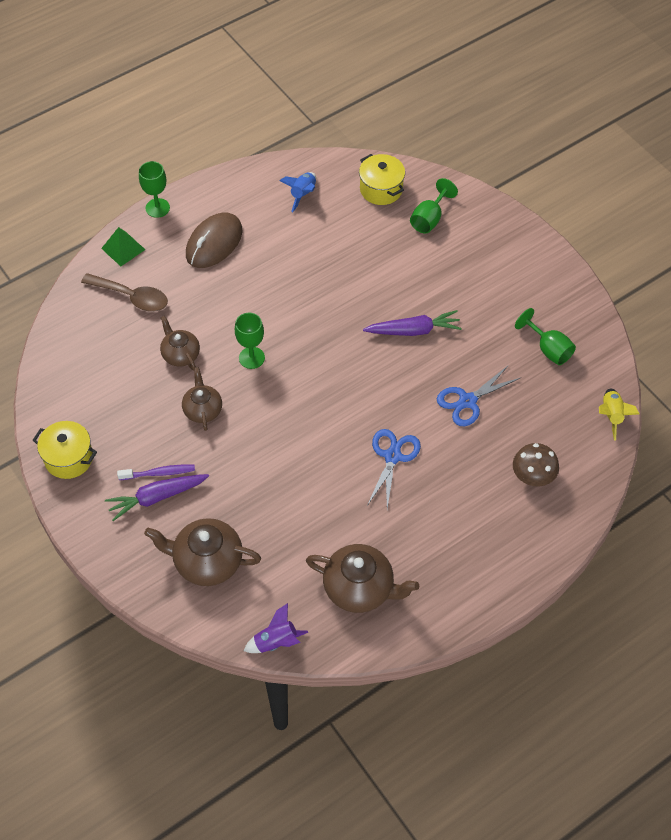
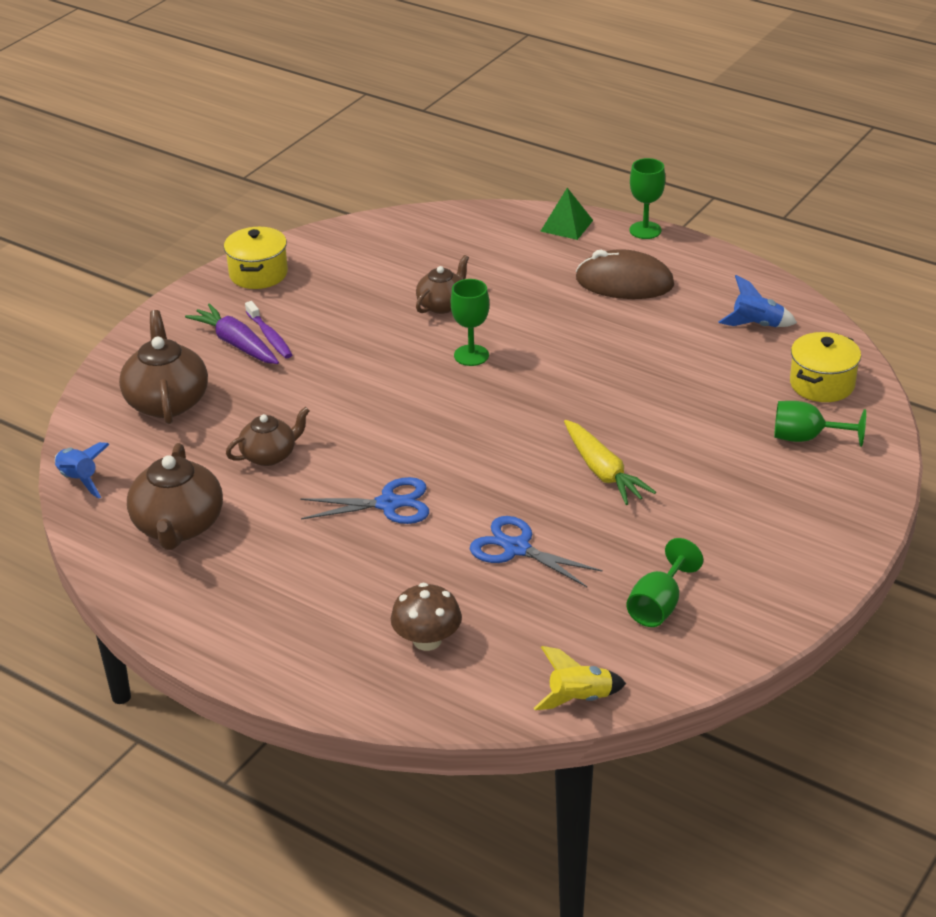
camera: 70 degrees right, 20 degrees down
(131, 297) = (502, 250): brown spoon -> none
(203, 410) = (374, 341): brown teapot -> brown teapot (269, 455)
(276, 642) = (79, 480): purple rocket -> blue rocket
(413, 330) = (603, 472): purple carrot -> yellow carrot

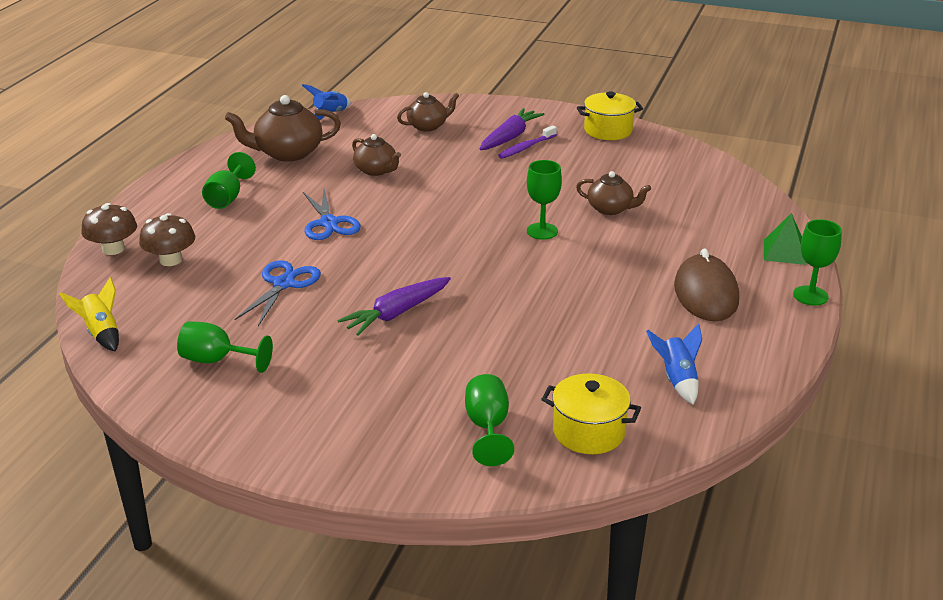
camera: 75 degrees right, 5 degrees down
(167, 401) = (428, 126): brown teapot -> brown teapot, size x0.62
(282, 586) = (227, 198): none -> green goblet
(378, 694) = (113, 249): none -> brown mushroom
(603, 472) = (396, 313): yellow carrot -> purple carrot

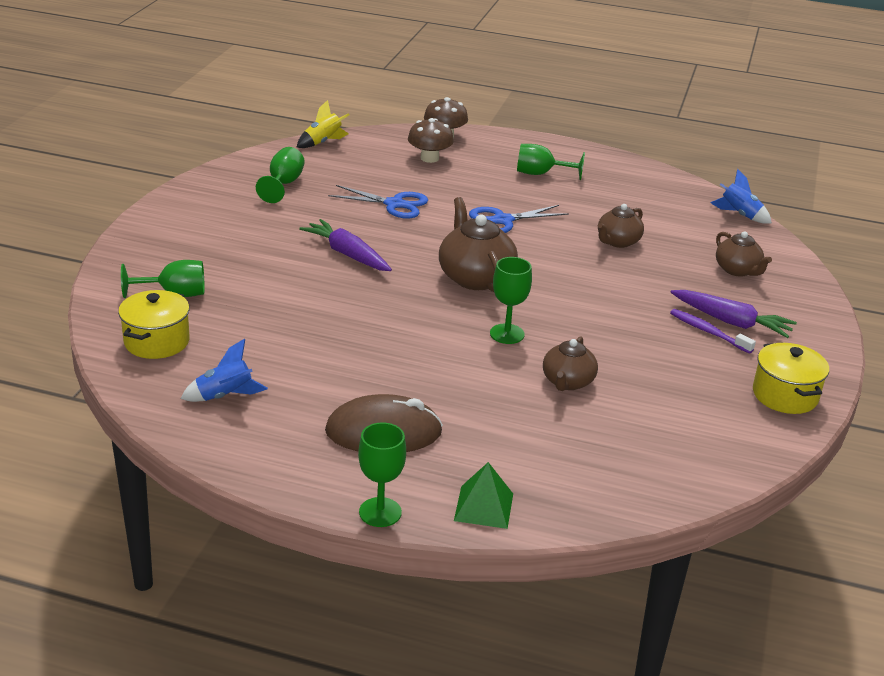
camera: 85 degrees right, 0 degrees up
(287, 153) = (640, 196): brown teapot -> brown teapot (475, 277)

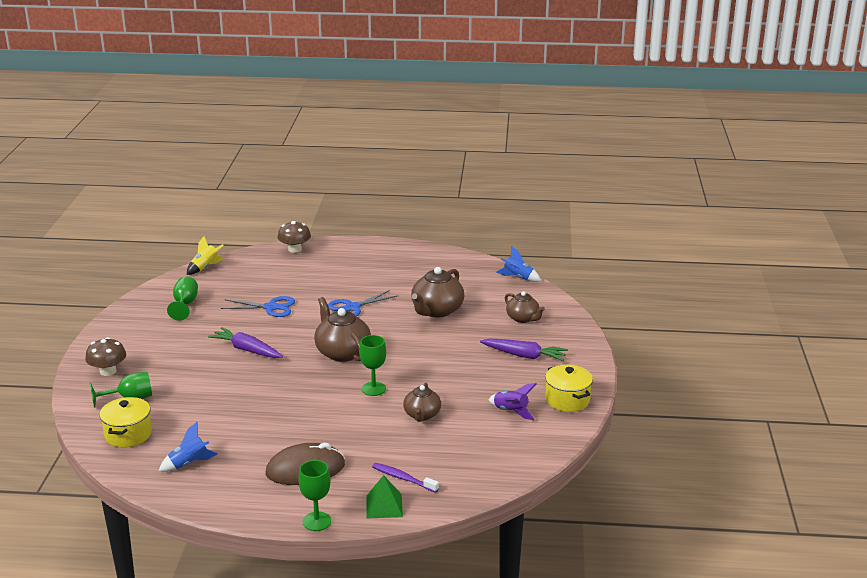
camera: 10 degrees left, 5 degrees down
(429, 158) = (288, 268): brown mushroom -> brown mushroom (108, 371)
(541, 174) = (372, 268): green goblet -> none
(617, 242) = (436, 311): brown teapot -> brown teapot, size x1.61
(698, 398) = (511, 412): none -> purple rocket
(708, 332) = (510, 365): purple toothbrush -> purple toothbrush (403, 478)

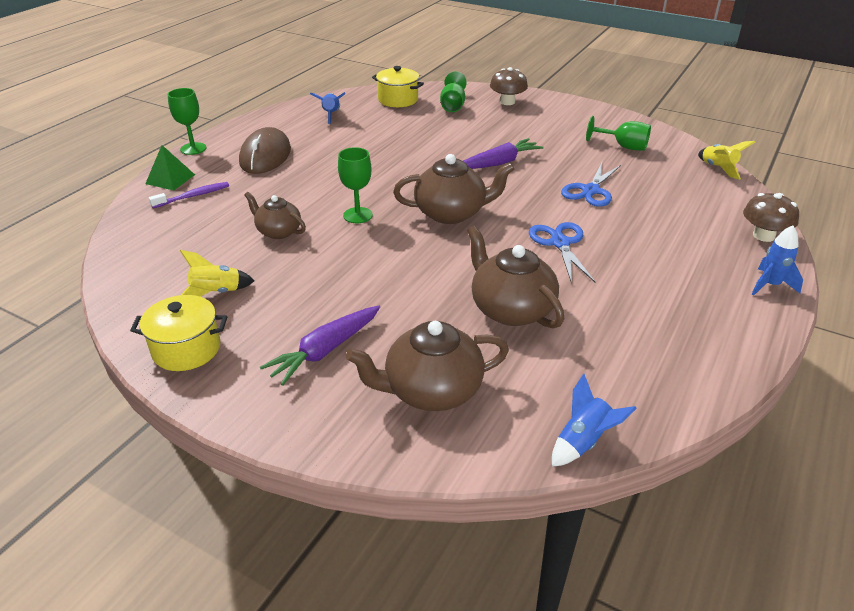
camera: 115 degrees right, 10 degrees up
(350, 246) = (770, 285): none -> blue rocket
(511, 412) = (216, 293): purple rocket -> yellow rocket
(523, 318) = (431, 390): brown teapot -> brown teapot, size x1.61

